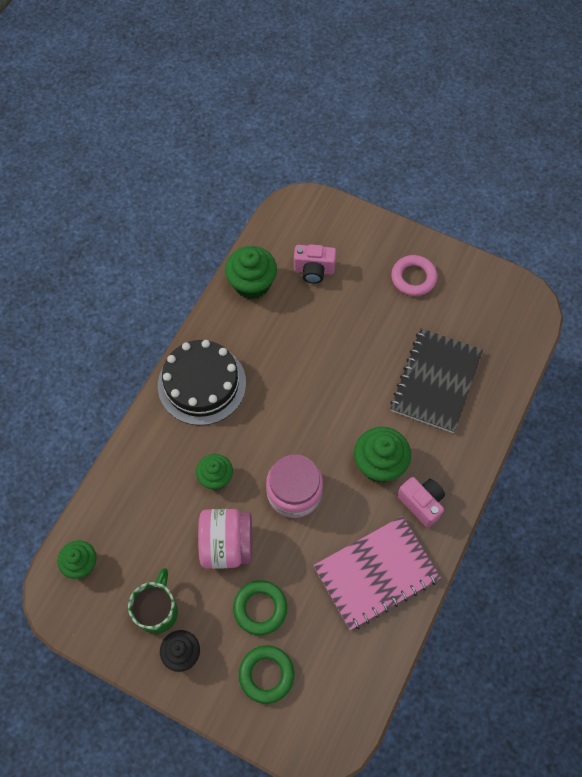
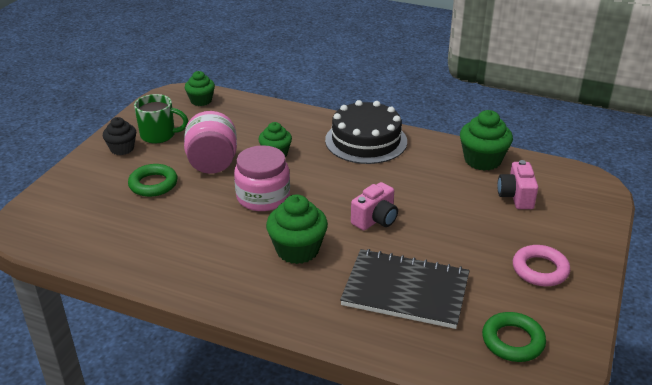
camera: 85 degrees right, 30 degrees down
(266, 674) = (94, 191): green ring -> green ring (513, 341)
(376, 573) = (178, 251): pink notebook -> none
(421, 503) = (253, 282): pink camera -> pink camera (375, 220)

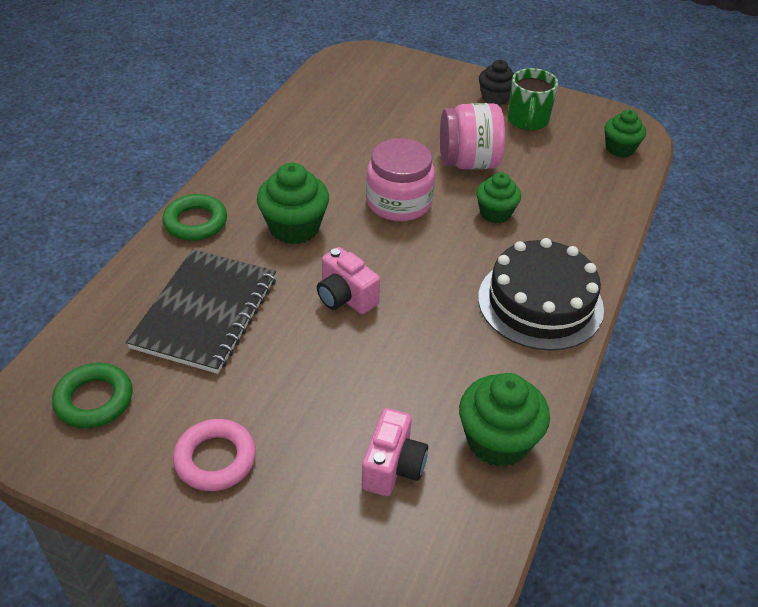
camera: 90 degrees right, 10 degrees up
(153, 184) = (425, 123): green ring -> green ring (195, 222)
(516, 197) = (393, 467): pink camera -> pink camera turned 105 degrees clockwise

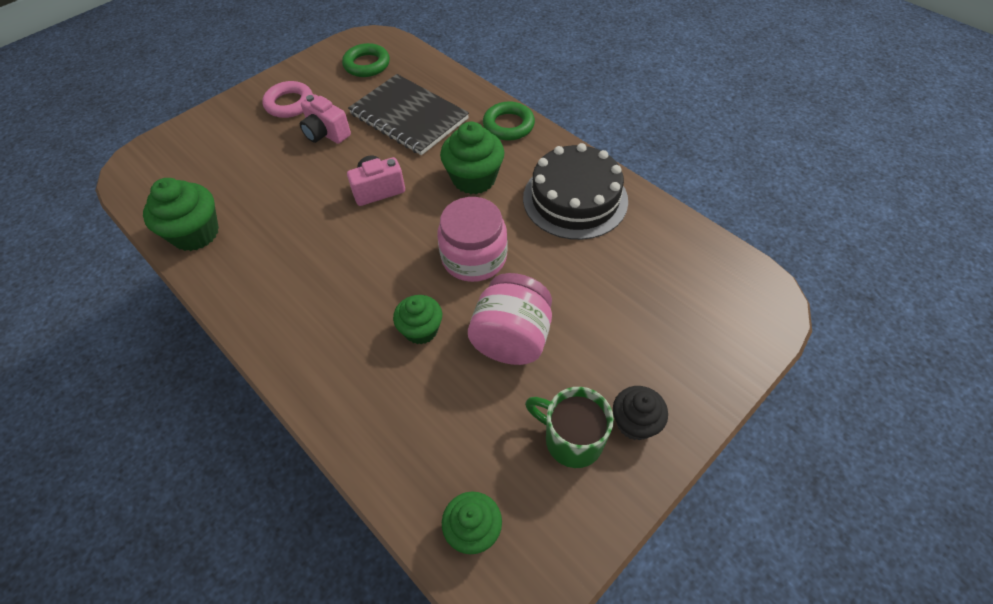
camera: 115 degrees right, 10 degrees up
(393, 467) = (222, 175): pink camera -> pink camera (326, 133)
(540, 303) = (291, 315): black cake -> black cake (575, 199)

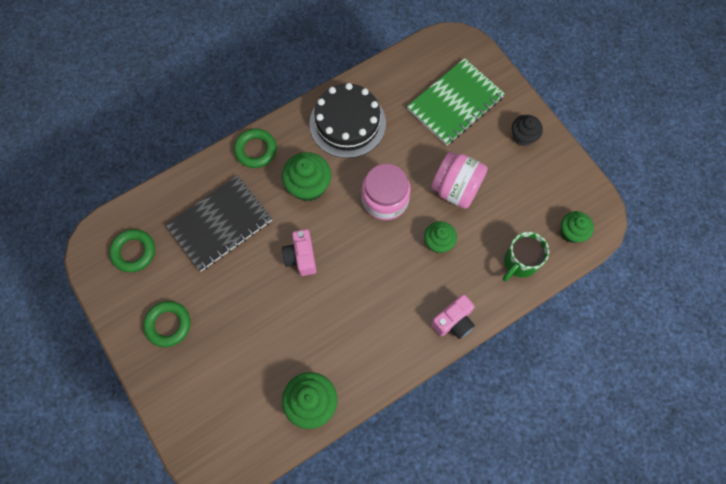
camera: 80 degrees left, 15 degrees up
(289, 103) = (168, 325): pink ring -> green ring
(326, 133) = (220, 294): pink camera -> pink camera (453, 321)
(571, 439) = (528, 171): green mug -> green mug (520, 262)
(657, 315) = (455, 103): none -> green notebook

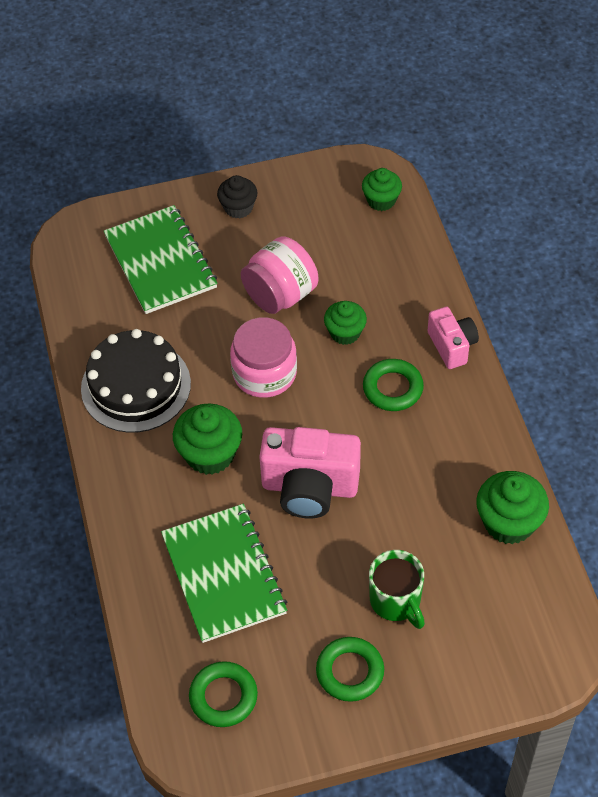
camera: 70 degrees left, 15 degrees down
(220, 224) = (224, 574): black notebook -> green notebook
(256, 150) = (128, 505): green ring -> green ring (393, 388)
(301, 257) = (309, 487): pink camera -> pink camera, size x1.70
(520, 262) = (400, 260): green mug -> green mug (396, 601)

